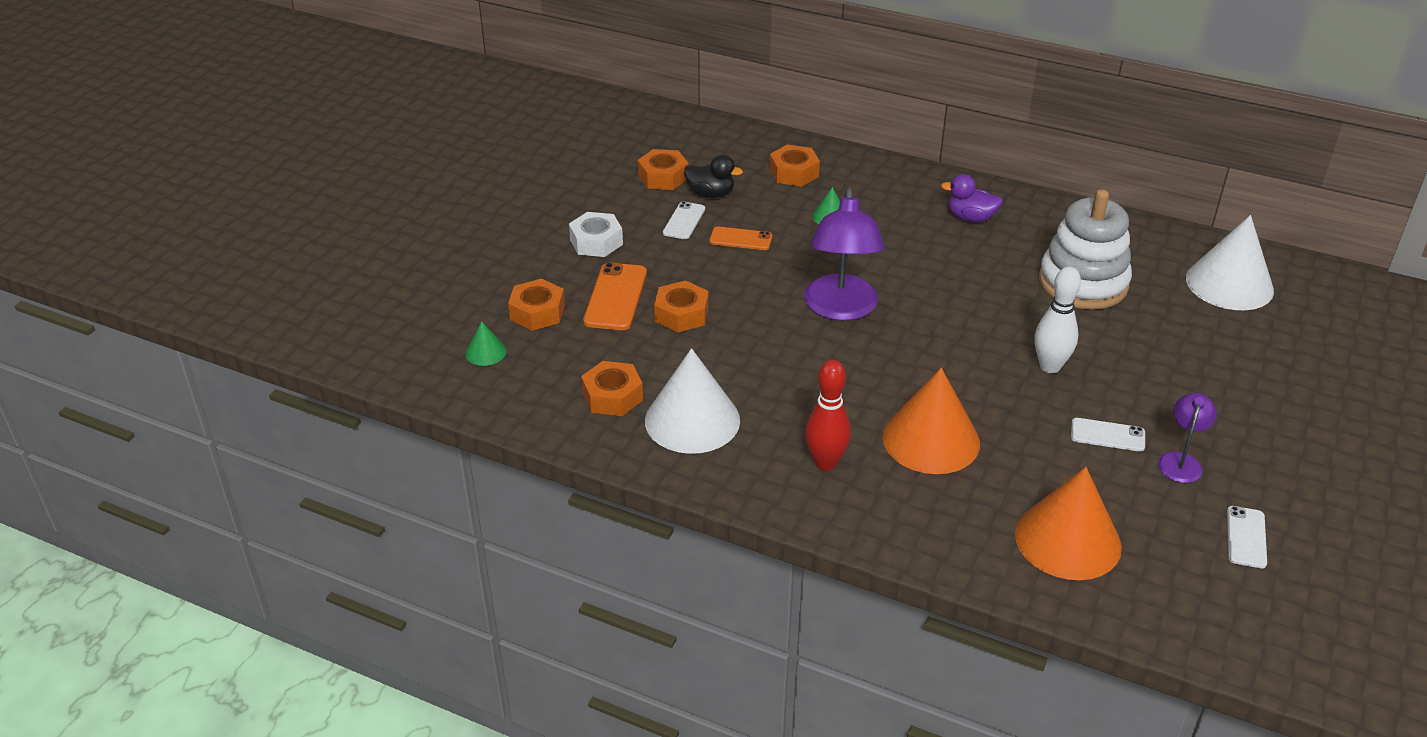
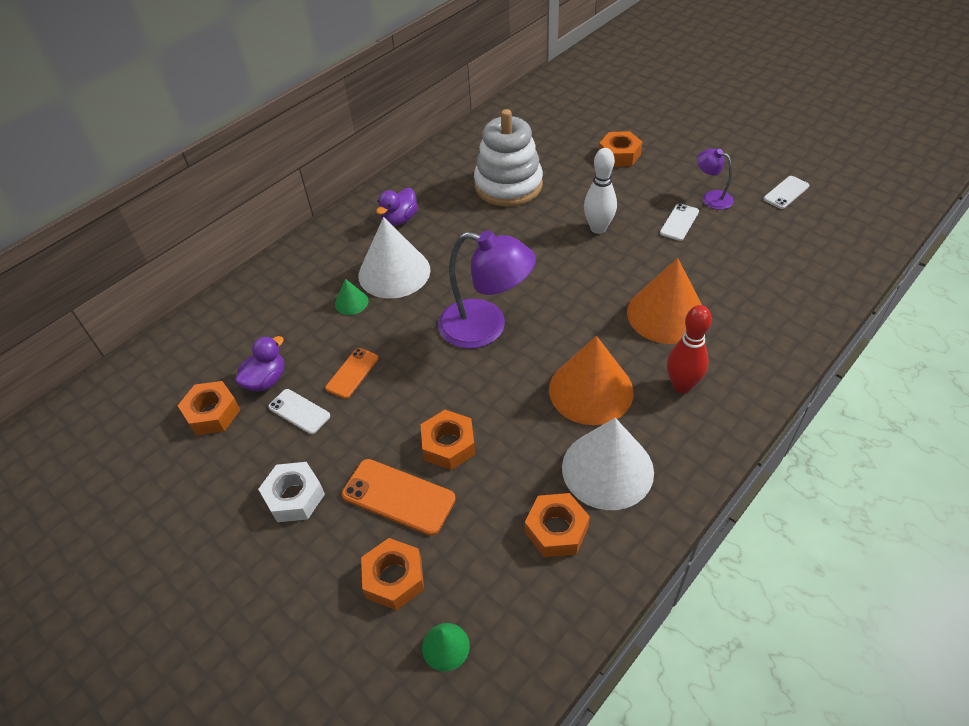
camera: 70 degrees left, 10 degrees up
(711, 194) = (266, 380): black duck -> purple duck
(794, 173) = (270, 311): orange nut -> orange nut (619, 155)
(1068, 540) = (783, 272): orange cone -> orange cone (591, 390)
(1229, 284) = (536, 123): white cone -> white cone (394, 272)
(1246, 537) = (786, 192): white phone -> white phone turned 75 degrees counterclockwise

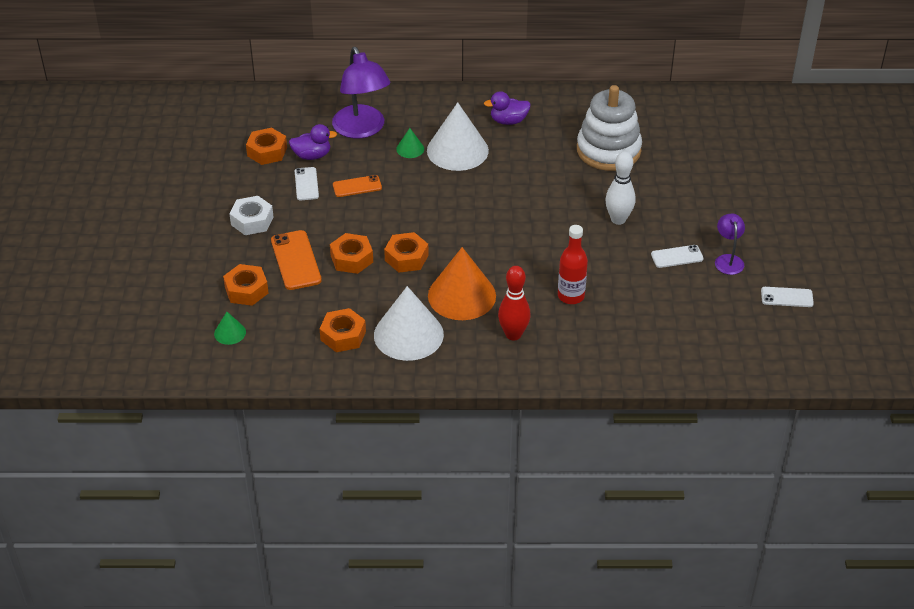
camera: 45 degrees right, 5 degrees down
(486, 327) = (459, 220): purple lamp -> purple lamp (362, 129)
(619, 155) = (717, 186): orange nut -> orange nut (406, 258)
(666, 314) = (571, 296): orange cone -> red bottle

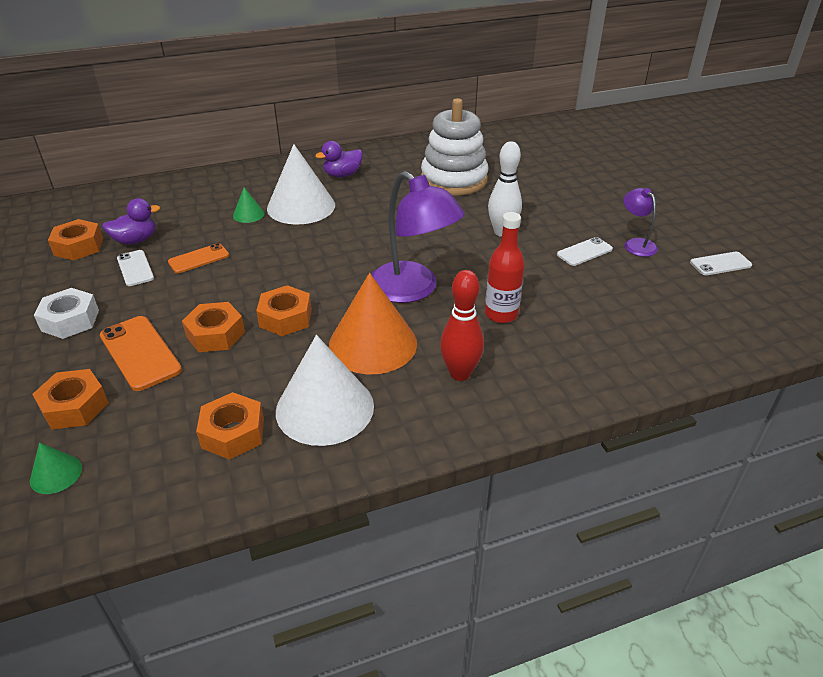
camera: 20 degrees left, 5 degrees down
(362, 129) = (188, 208): purple lamp -> purple lamp (413, 290)

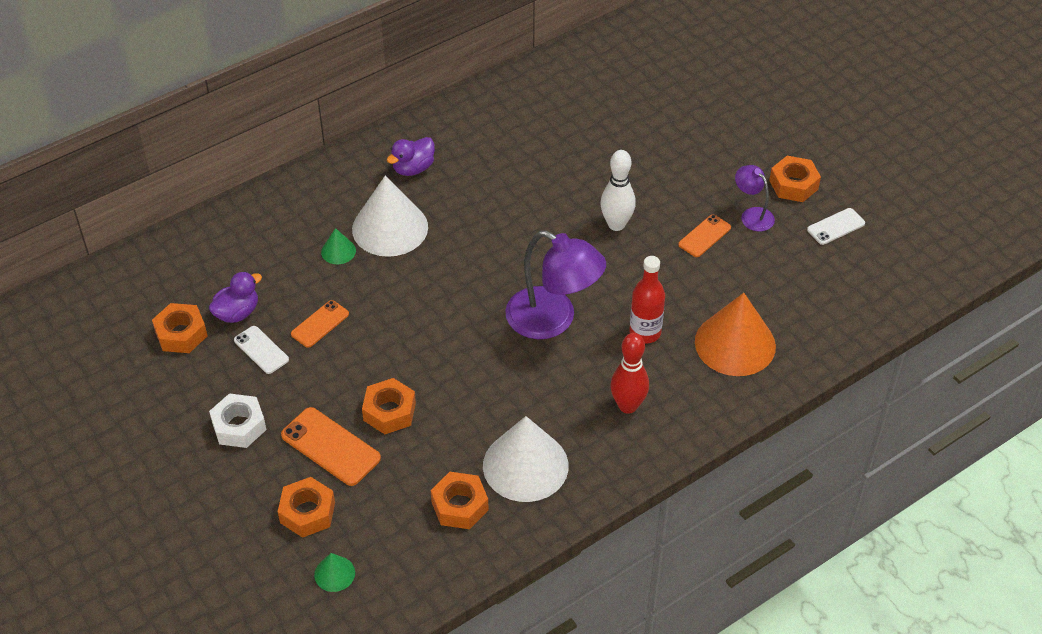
camera: 15 degrees left, 10 degrees up
(285, 318) = (446, 379): orange nut -> orange nut (793, 185)
(373, 344) = (539, 391): orange cone -> orange cone (735, 344)
(454, 179) = (541, 153): white stacking toy -> none
(584, 252) = (704, 236): white phone -> orange phone

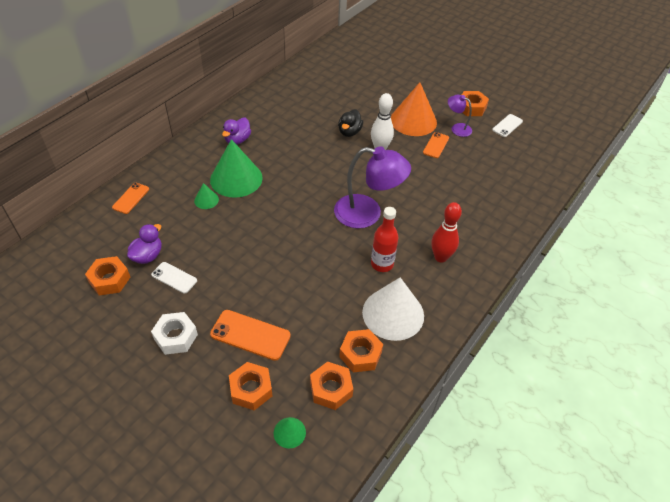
camera: 20 degrees left, 0 degrees up
(320, 324) = (211, 250): orange phone -> orange phone (131, 198)
(389, 412) = (283, 299): orange nut -> orange nut (331, 389)
(390, 228) = (236, 178): white cone -> green cone
(582, 188) = (349, 132): none -> black duck
(645, 332) = (429, 209): red bottle -> red bottle (382, 264)
(735, 344) = (486, 204): orange cone -> orange cone (413, 121)

